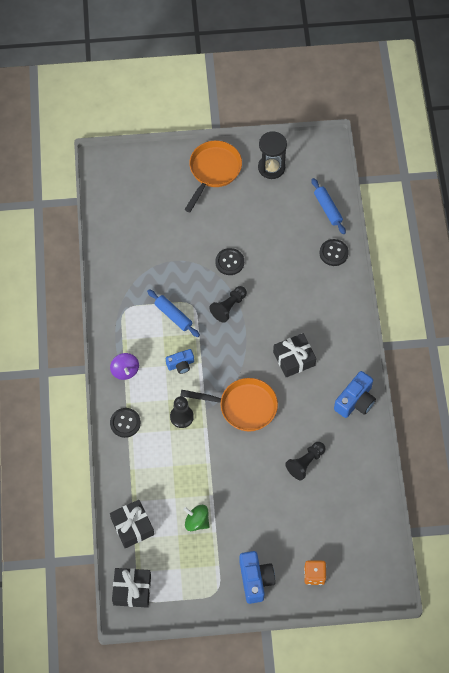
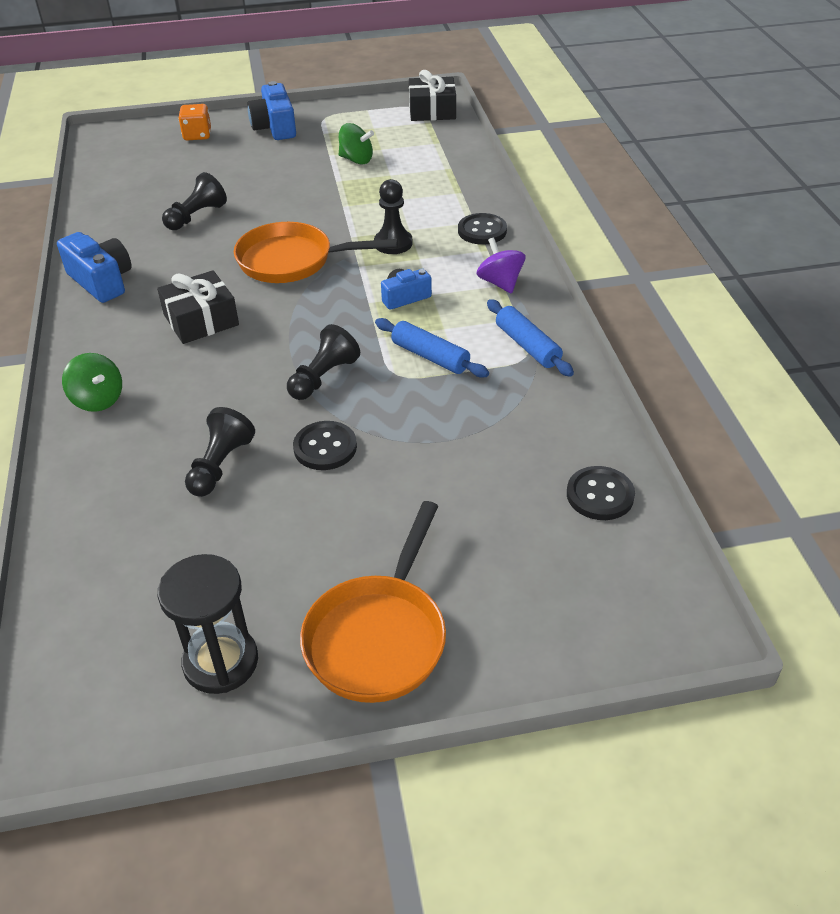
camera: 175 degrees right, 20 degrees down
(132, 527) = (444, 150): black gift -> none
(277, 257) = (220, 465): none -> black pawn
(328, 209) = (85, 573): blue rolling pin -> blue rolling pin (527, 346)
(333, 253) = (91, 484): black button -> black button (600, 495)
(340, 304) = (98, 400): none -> green spinning top
(355, 401) = (101, 281): blue camera -> blue camera turned 105 degrees clockwise

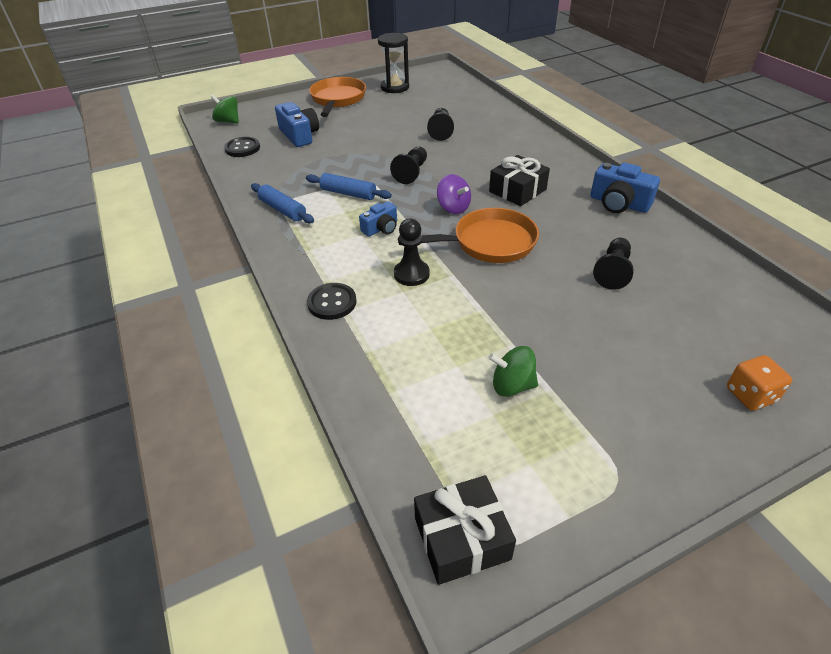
camera: 165 degrees right, 0 degrees up
(98, 400) = (533, 144): green spinning top -> green spinning top (228, 121)
(275, 127) = (668, 435): blue camera -> blue camera (299, 135)
(325, 447) = (391, 144): black button -> none
(500, 283) = (307, 252): purple spinning top -> purple spinning top (453, 208)

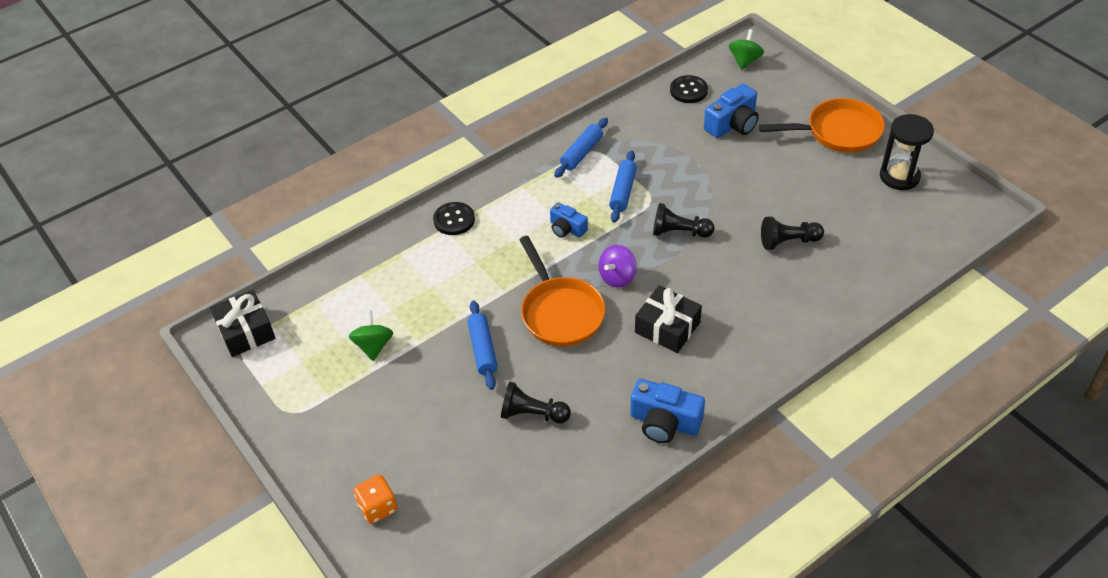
camera: 80 degrees right, 5 degrees up
(411, 274) = (500, 263): black pawn -> none
(529, 296) = (483, 349): none -> blue rolling pin
(619, 203) = (664, 422): blue camera -> blue camera turned 90 degrees counterclockwise

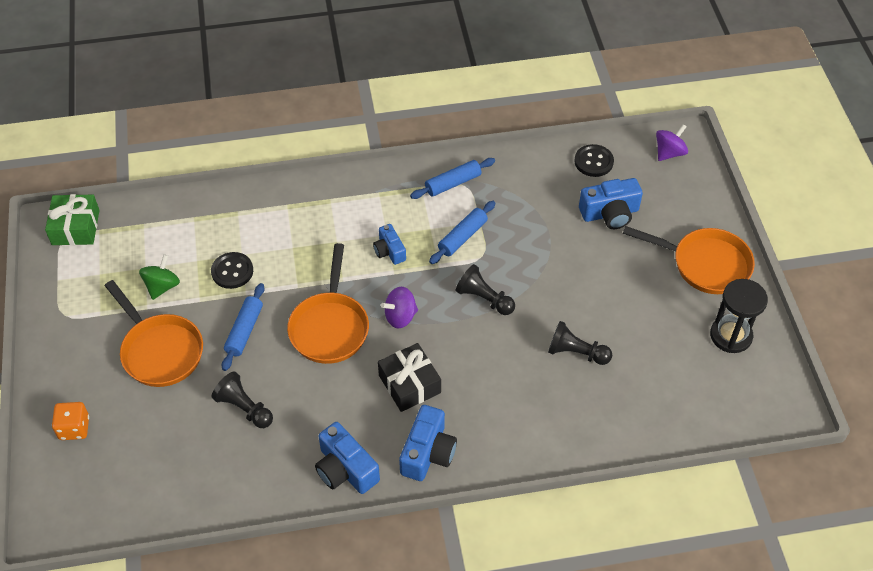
camera: 25 degrees right, 5 degrees up
(246, 331) = (75, 227): black gift -> green gift
(413, 402) = (160, 351): none -> orange pan
(454, 220) = (301, 200): black button -> black button (232, 271)
(726, 375) = (428, 453): none -> blue camera
(744, 61) = (669, 153): green spinning top -> purple spinning top

